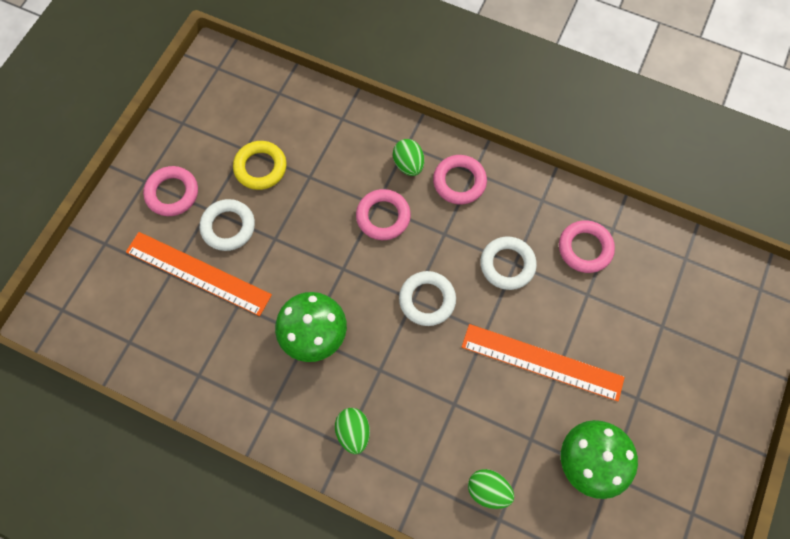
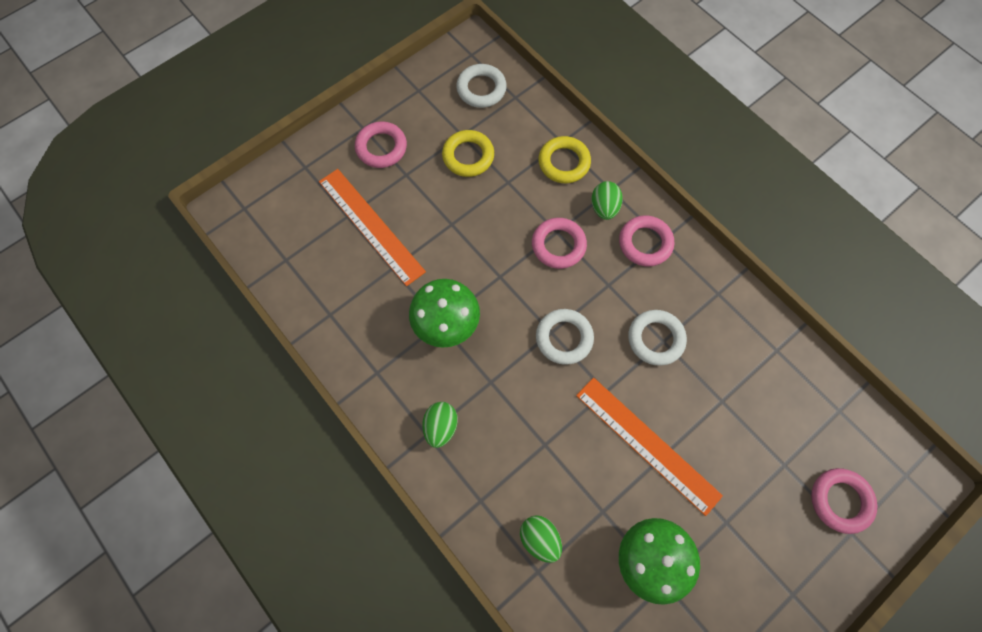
camera: 25 degrees right, 0 degrees up
(228, 227) = (415, 196): white ring -> white ring (481, 89)
(353, 137) = (564, 162): none -> yellow ring
(585, 248) = (739, 356): pink ring -> pink ring (840, 501)

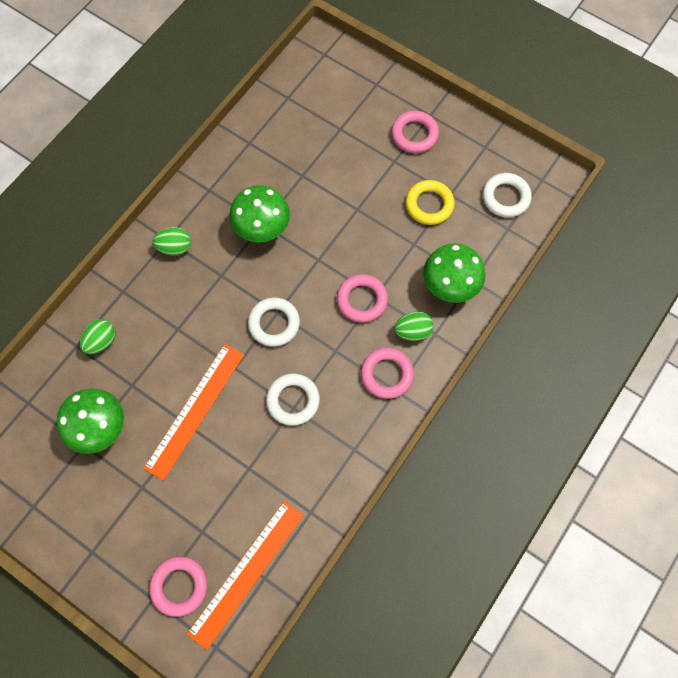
camera: 75 degrees right, 0 degrees up
(371, 225) = (336, 148): orange ruler -> orange ruler (247, 573)
(564, 162) = (450, 286): yellow ring -> green mushroom

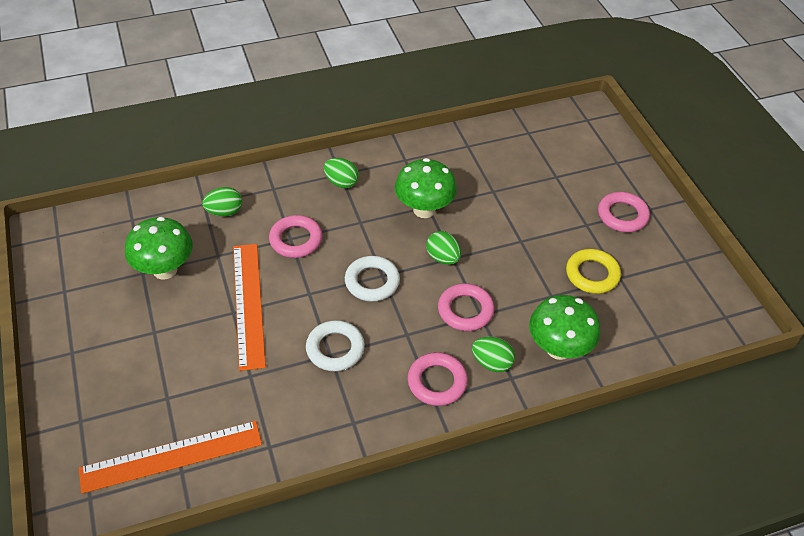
camera: 35 degrees right, 20 degrees down
(179, 586) = (109, 426): pink ring -> pink ring (296, 240)
(195, 410) = (249, 304): orange ruler -> orange ruler turned 75 degrees counterclockwise
(311, 265) = (443, 258): none -> green egg
(505, 197) = (674, 310): white ring -> none

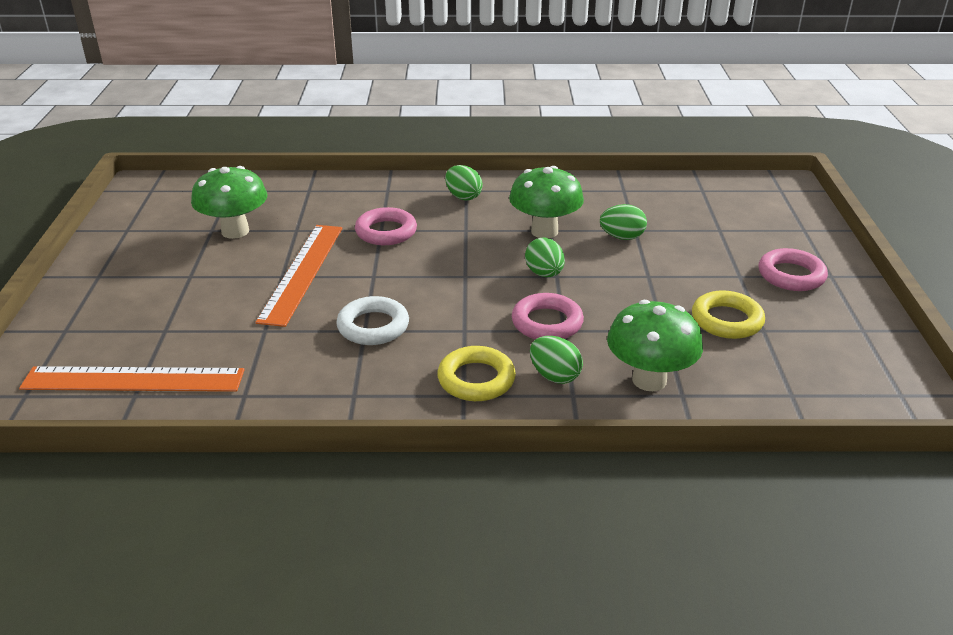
camera: 20 degrees right, 15 degrees down
(224, 212) = (325, 199): green egg -> green egg (622, 237)
(372, 282) = (450, 279): white ring -> none
(437, 382) = (476, 379): pink ring -> yellow ring

